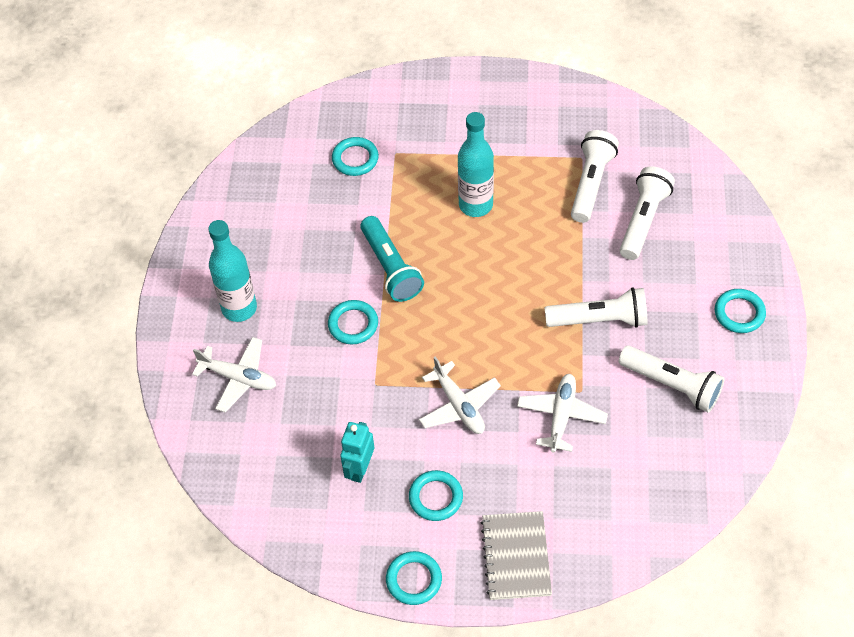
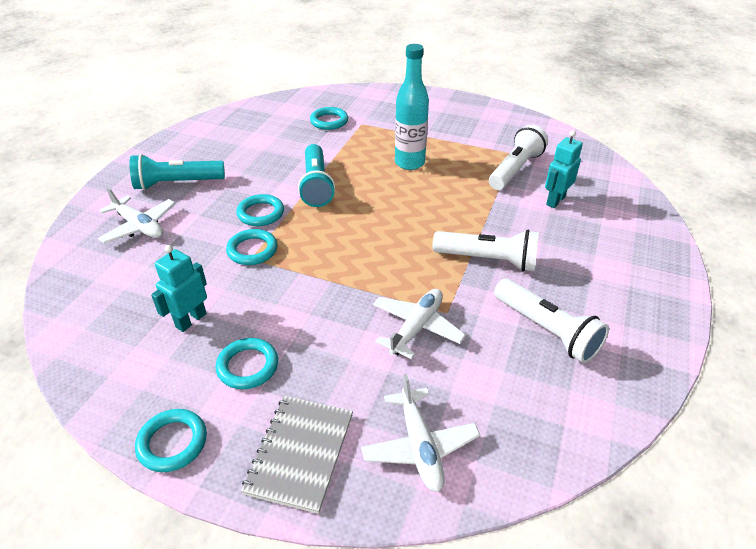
camera: 15 degrees right, 15 degrees down
(239, 308) = (177, 183): turquoise bottle -> turquoise flashlight
(459, 405) = (318, 293): white plane -> white plane (419, 446)
(643, 220) = (555, 201): white flashlight -> turquoise robot
(739, 313) = (636, 287): turquoise ring -> turquoise ring (252, 250)

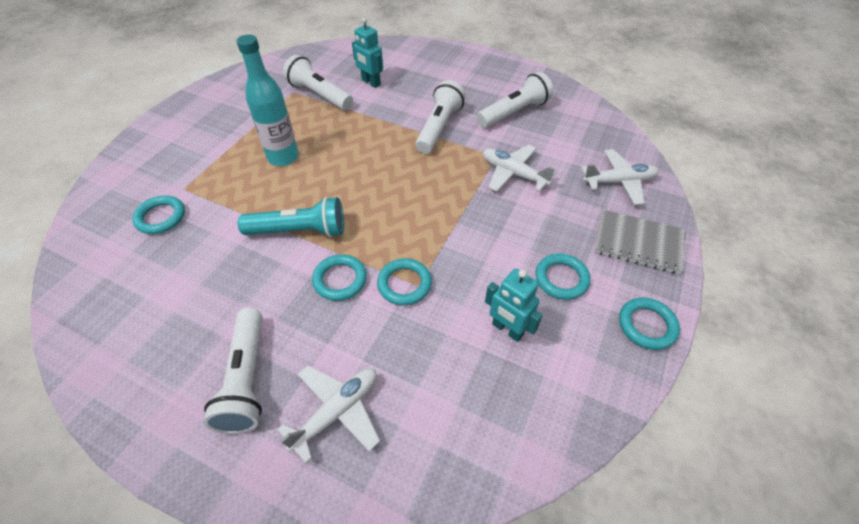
camera: 85 degrees left, 10 degrees up
(177, 183) = (246, 379): turquoise flashlight -> white flashlight

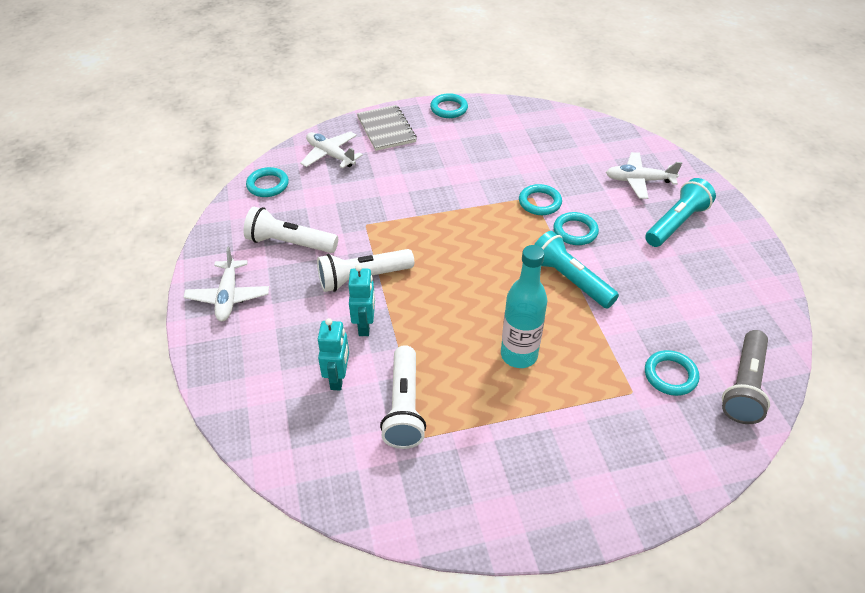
camera: 130 degrees left, 5 degrees down
(93, 250) = (744, 386): none -> grey flashlight
(246, 379) = (676, 223): white flashlight -> turquoise flashlight
(507, 329) = (514, 150): turquoise robot -> turquoise robot (365, 326)
(513, 173) = (377, 206): white plane -> white plane (228, 296)
(561, 279) = (453, 146): turquoise ring -> turquoise ring (268, 185)

